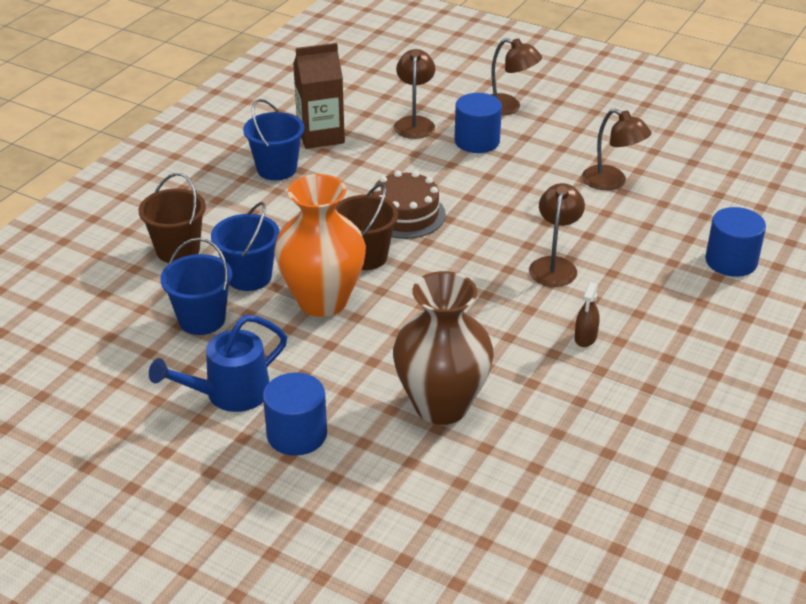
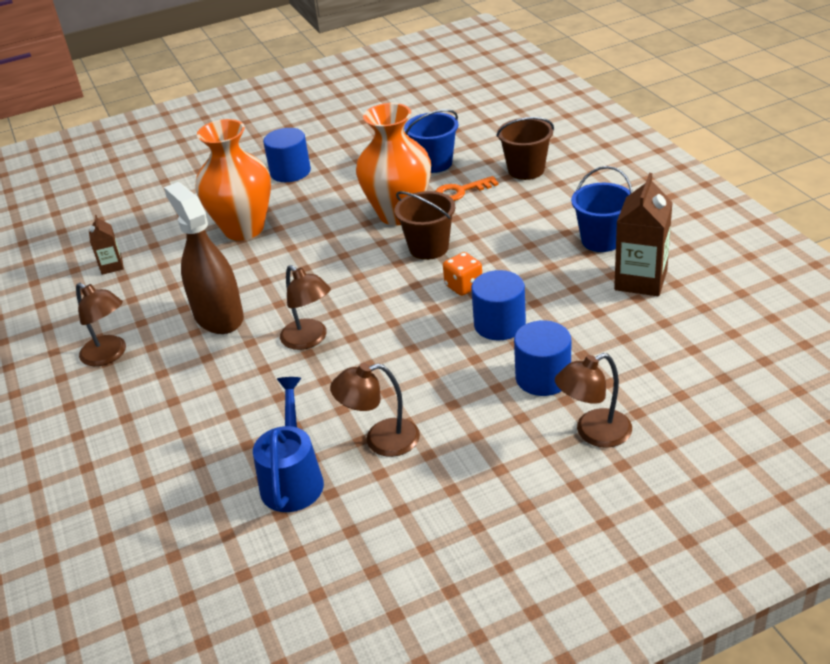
camera: 130 degrees right, 0 degrees up
(229, 394) = (352, 158): blue watering can -> blue watering can (293, 478)
(249, 277) = (461, 191): blue bucket -> orange key
(405, 214) = (463, 286): brown cake -> orange dice
(414, 123) = (617, 348): brown lamp -> brown lamp (109, 355)
(441, 405) = (243, 229): brown vase -> orange vase
(585, 337) = (218, 316): brown spray bottle -> brown spray bottle, size x2.39
(601, 477) = (112, 266): none -> brown carton
(731, 261) = (189, 452): blue cylinder -> blue cylinder (499, 324)

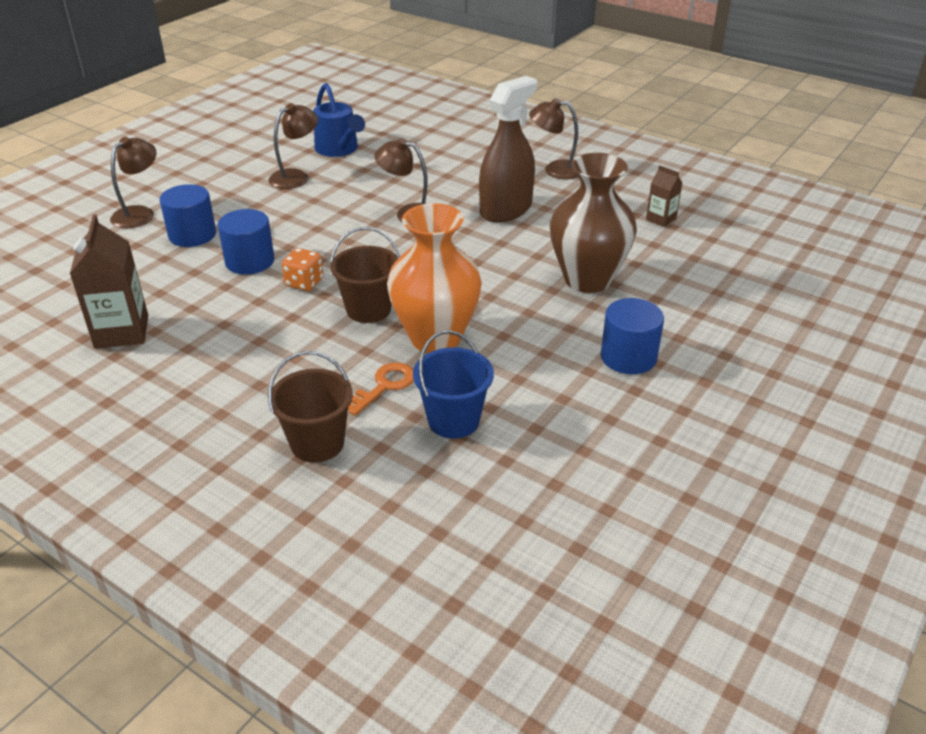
camera: 145 degrees right, 0 degrees up
(218, 316) = (506, 209): brown spray bottle -> brown spray bottle turned 75 degrees counterclockwise
(243, 229) = (587, 279): orange vase -> brown vase
(601, 240) = (176, 366): blue bucket -> none

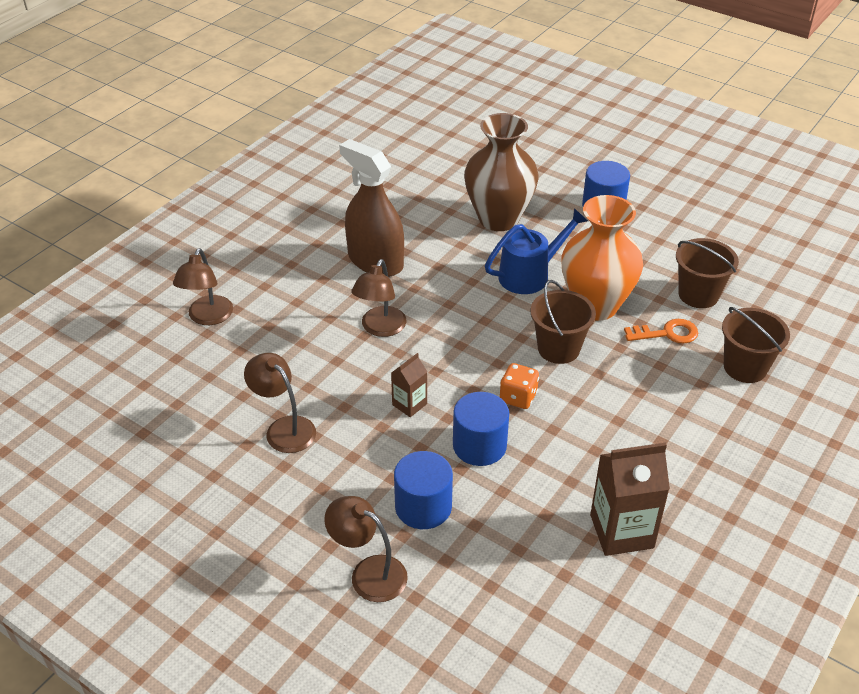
camera: 90 degrees left, 5 degrees up
(339, 150) = (216, 394): blue watering can -> blue watering can (530, 274)
(384, 386) = (667, 333): orange key -> orange key turned 135 degrees clockwise
(453, 420) = (698, 295): blue bucket -> brown bucket
(555, 170) = (294, 226): brown lamp -> brown lamp (208, 317)
(661, 219) = (397, 172): brown carton -> brown carton (409, 404)

